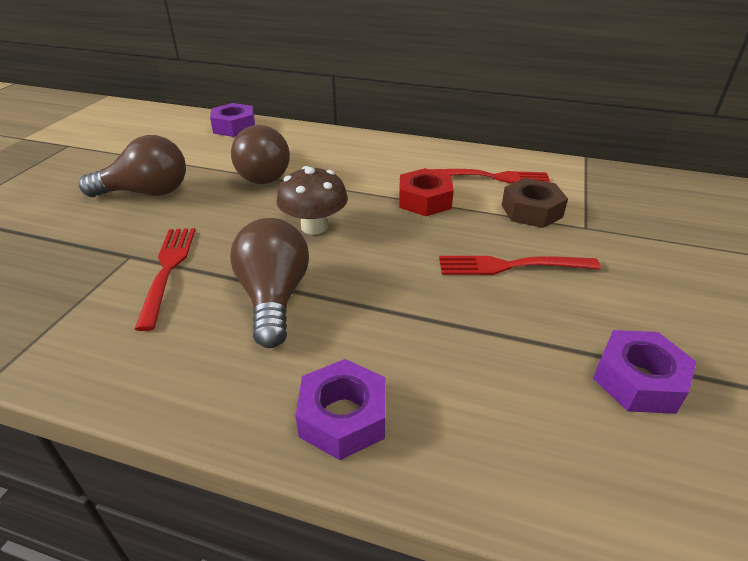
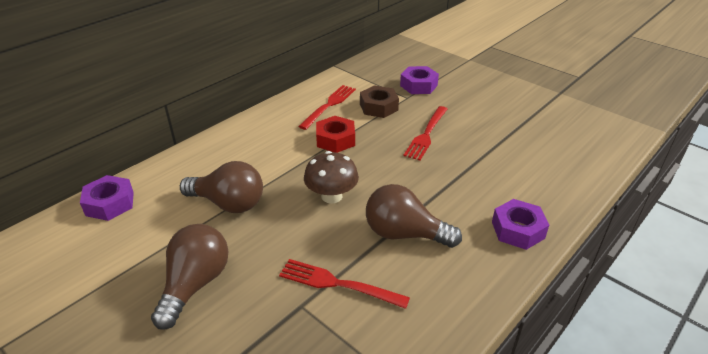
camera: 65 degrees left, 0 degrees up
(638, 380) = (525, 134): purple nut -> purple nut (418, 85)

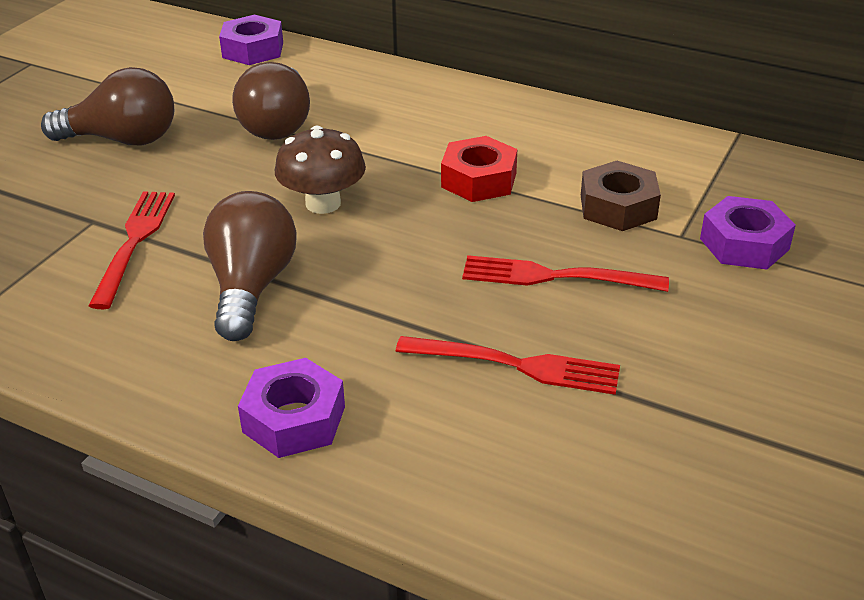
camera: 75 degrees right, 0 degrees up
(329, 105) = (585, 154): red fork -> red fork (516, 365)

